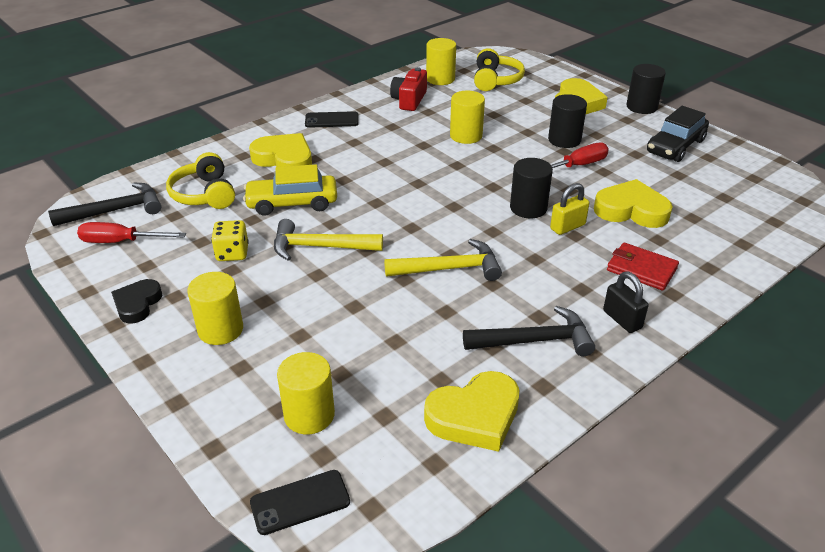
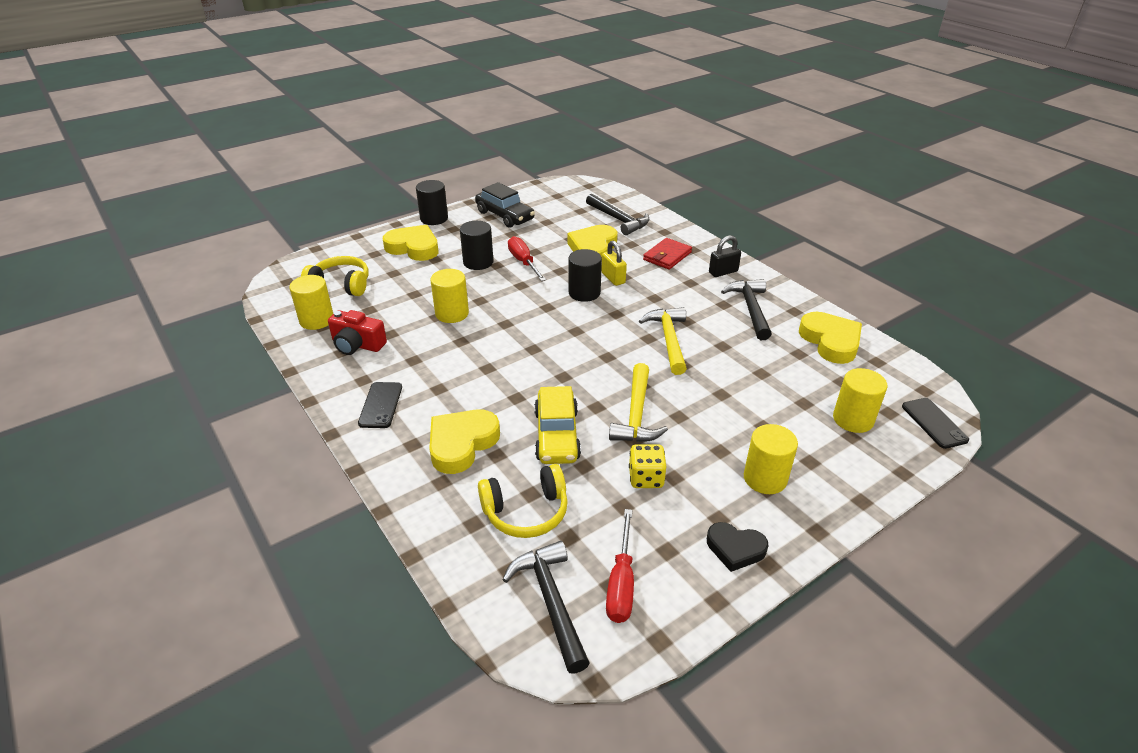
camera: 85 degrees left, 0 degrees up
(719, 228) = (619, 220): none -> black hammer

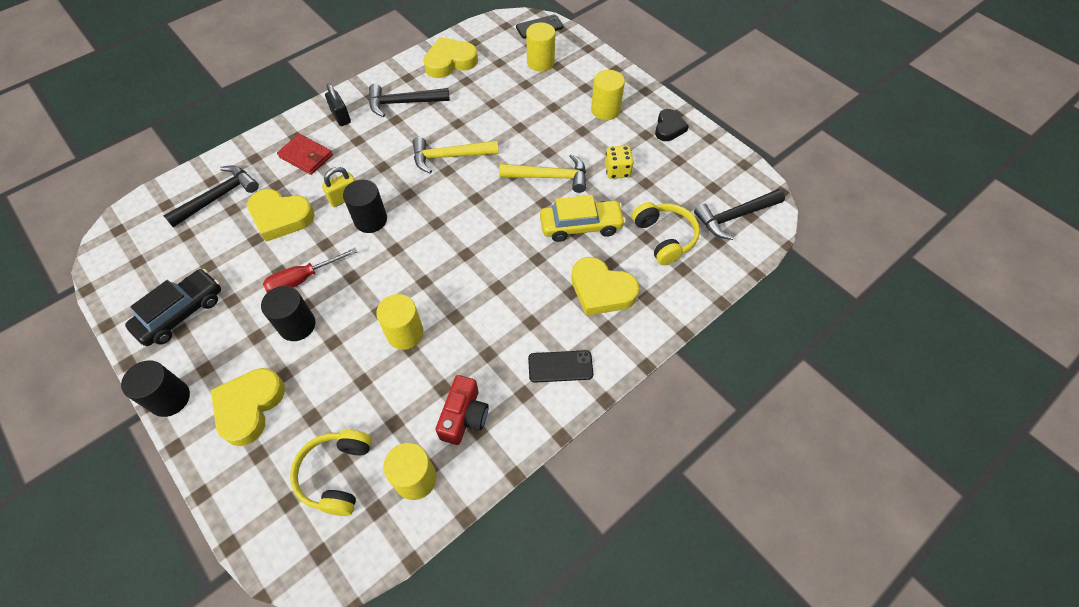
camera: 95 degrees left, 20 degrees up
(621, 583) = (710, 182): red screwdriver -> none

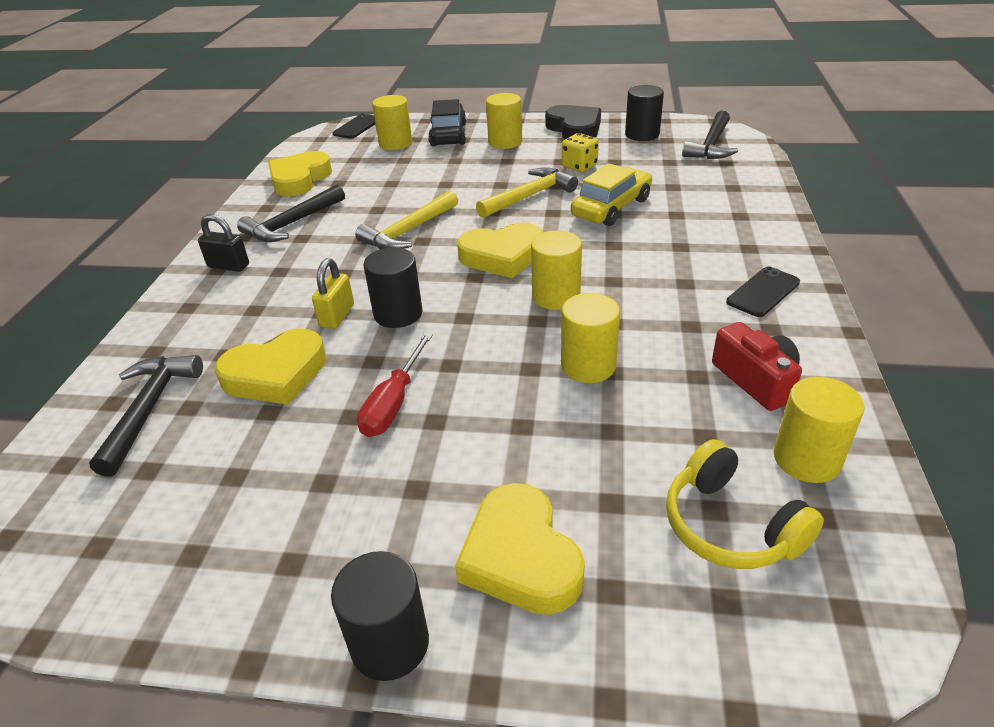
camera: 40 degrees left, 20 degrees down
(181, 313) = (263, 545): black car -> black car (448, 135)
(297, 325) = (454, 442): black cylinder -> black cylinder (642, 134)
(306, 156) = (230, 313): red wallet -> none
(454, 272) = (556, 296): none -> yellow cylinder
(601, 290) = (701, 231): yellow heart -> yellow heart (502, 256)
(664, 237) = (686, 180): yellow headphones -> none
(669, 128) = (574, 128): black heart -> black heart, size x1.56

